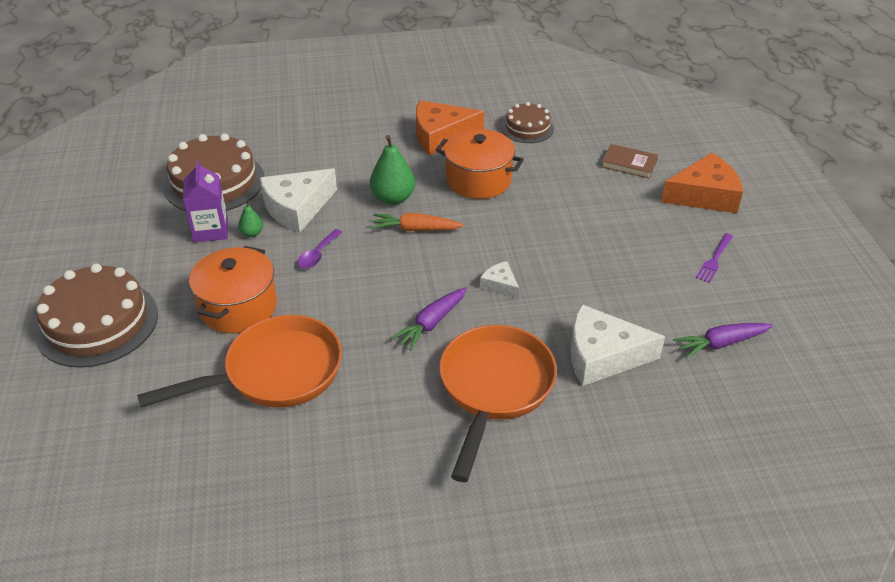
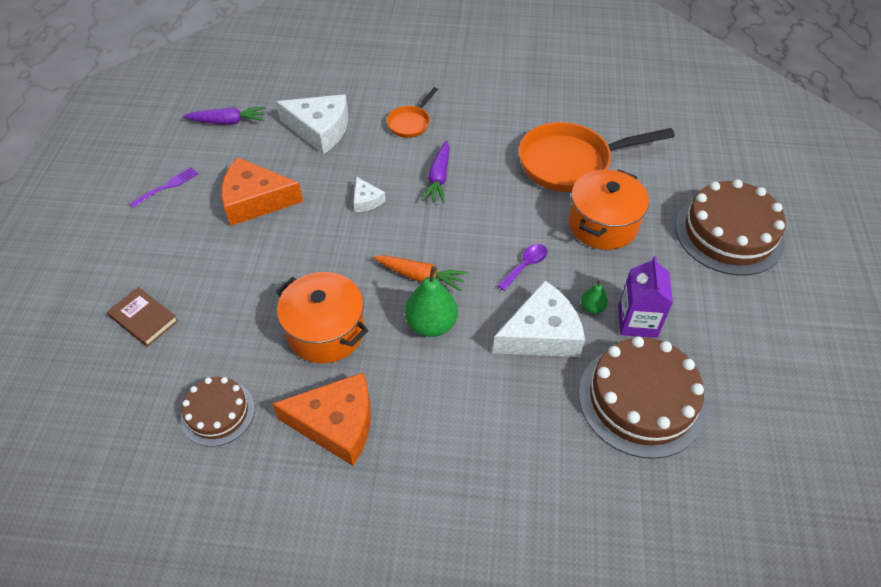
camera: 165 degrees left, 10 degrees up
(431, 323) = (438, 178): purple carrot -> purple carrot turned 135 degrees clockwise
(494, 389) = (410, 123): orange pan -> orange pan, size x0.50
(704, 195) = (106, 257): orange cheese -> orange cheese (255, 200)

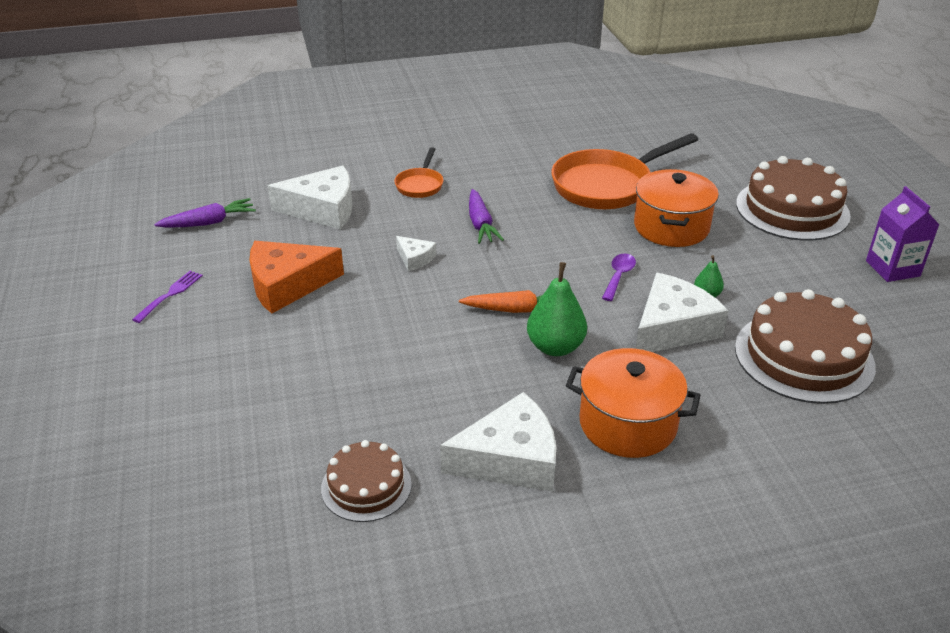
camera: 20 degrees left, 15 degrees down
(144, 319) = (218, 422): brown book -> none
(326, 331) = (444, 381): orange pot -> orange pot (627, 424)
(336, 424) = (510, 459): orange cheese -> white cheese
(637, 321) = (757, 295): purple carton -> purple carton (892, 268)

